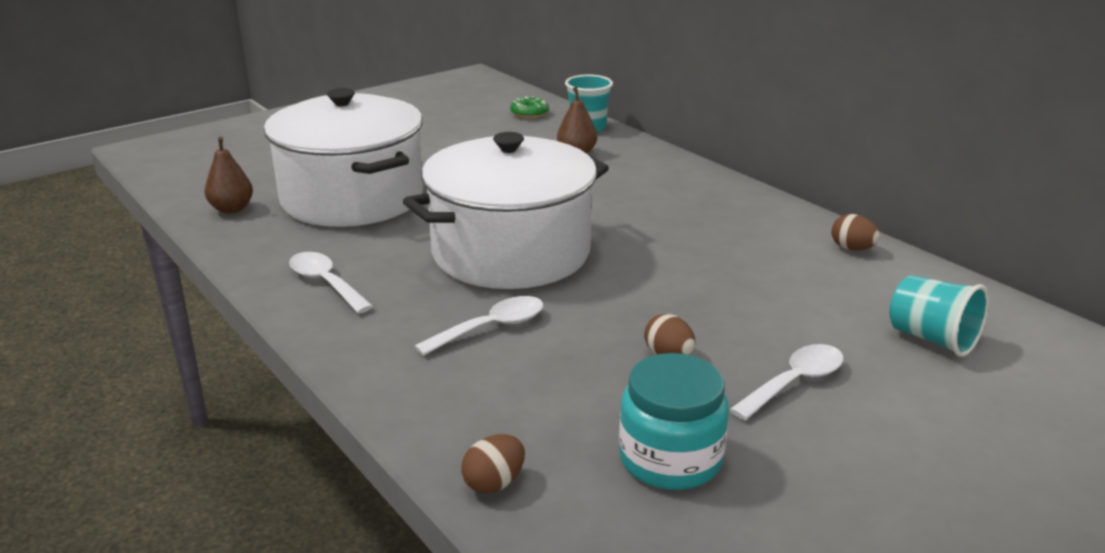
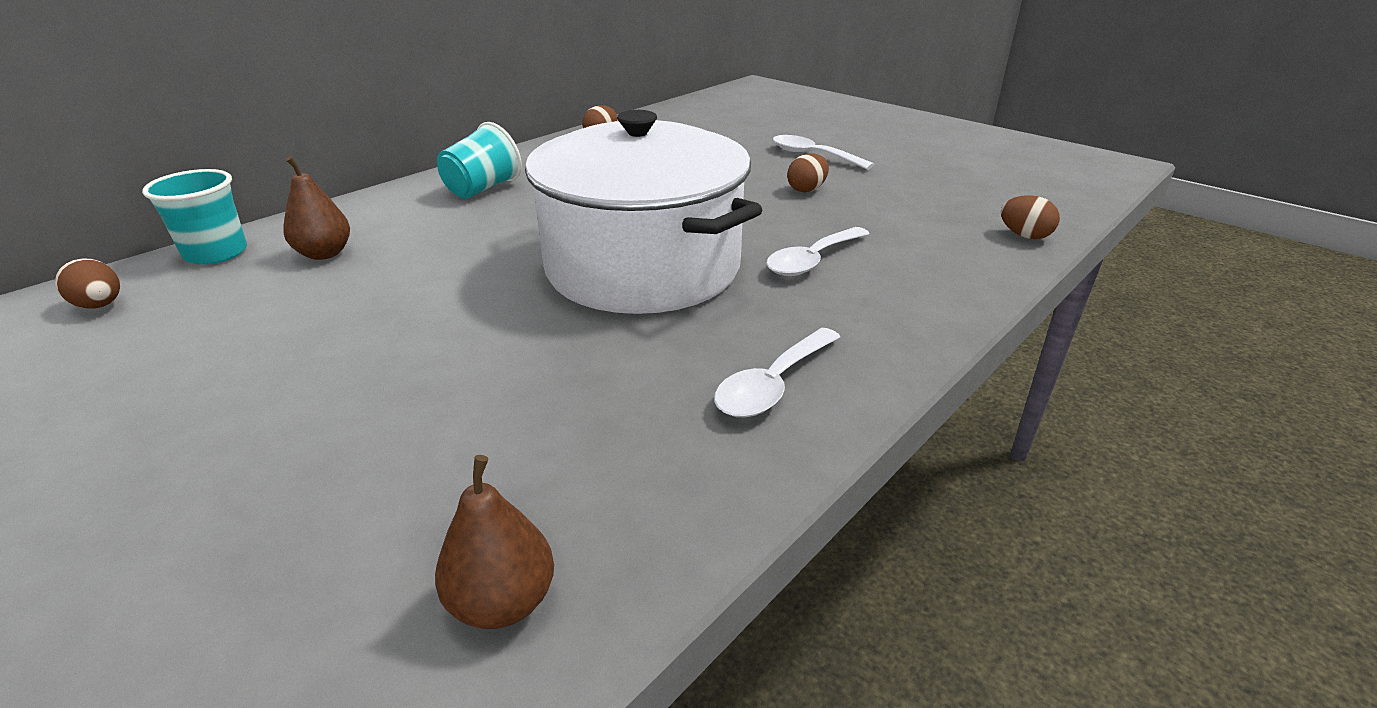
camera: 100 degrees left, 5 degrees up
(352, 198) = (460, 429): white pot -> none
(491, 328) = (812, 260): white spoon -> white spoon turned 90 degrees counterclockwise
(529, 113) = (100, 305): green donut -> brown egg
(670, 459) = (934, 186): turquoise jar -> none
(932, 339) = (731, 123): turquoise cup -> turquoise cup (482, 189)

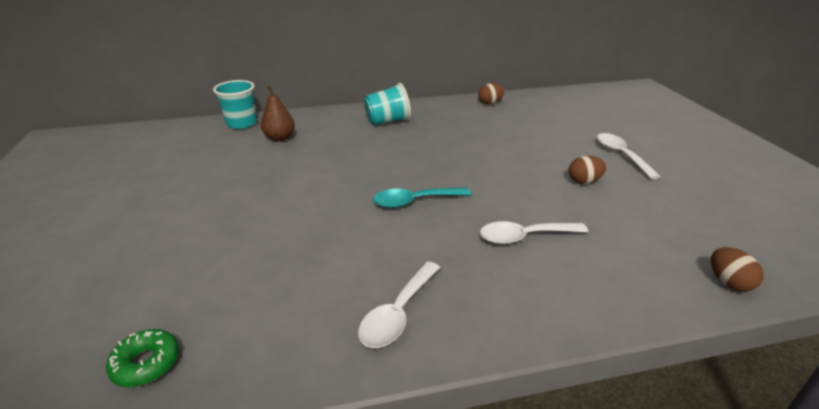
camera: 35 degrees right, 0 degrees up
(100, 305) = (179, 136): brown egg -> none
(502, 602) = (146, 363): brown pear -> green donut
(643, 267) = (415, 201): white pot -> turquoise spoon
(773, 385) = (398, 313): white spoon -> white spoon turned 45 degrees counterclockwise

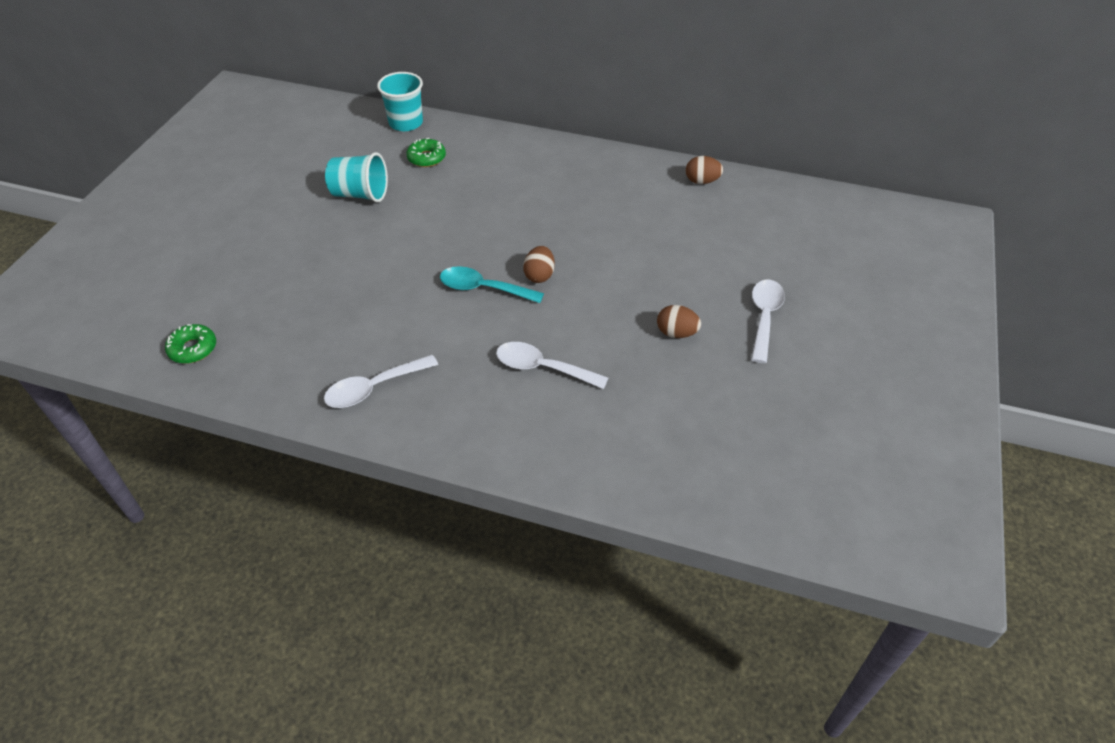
camera: 30 degrees right, 15 degrees up
(280, 138) = (426, 158): brown pear -> green donut
(387, 121) = (554, 171): turquoise cup -> turquoise cup (360, 194)
(728, 282) = (672, 492): brown egg -> brown egg (539, 275)

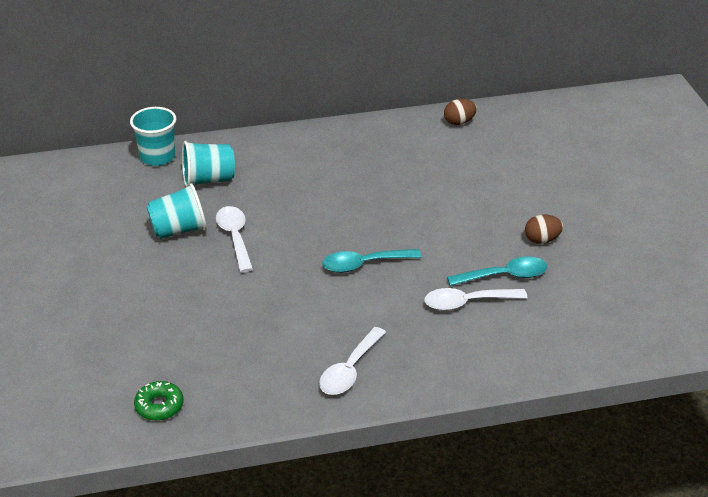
camera: 30 degrees left, 10 degrees down
(426, 158) = (208, 180): green donut -> turquoise cup
(539, 275) = (399, 238): brown egg -> none
(604, 356) = (505, 276): none -> turquoise spoon
(764, 317) = (593, 205): white spoon -> white spoon (235, 237)

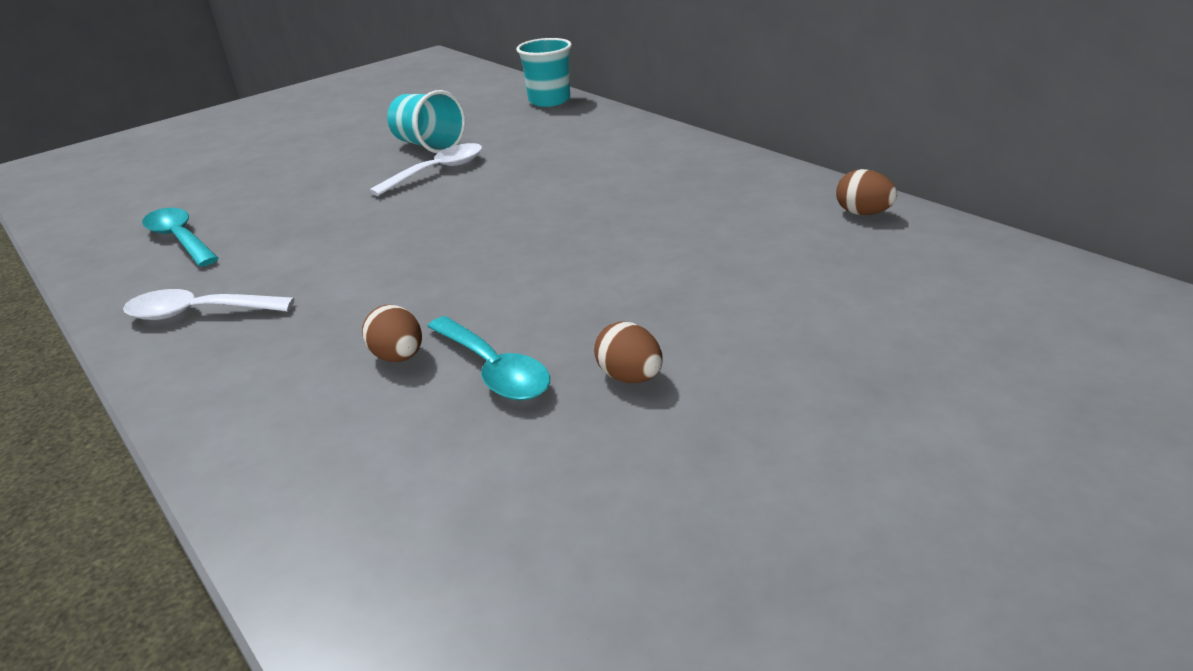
camera: 65 degrees right, 5 degrees down
(159, 406) = (112, 228): green donut -> none
(208, 180) = (533, 130): turquoise cup -> none
(364, 264) = (440, 253): turquoise spoon -> turquoise spoon (180, 239)
(467, 303) = (398, 357): white spoon -> brown egg

